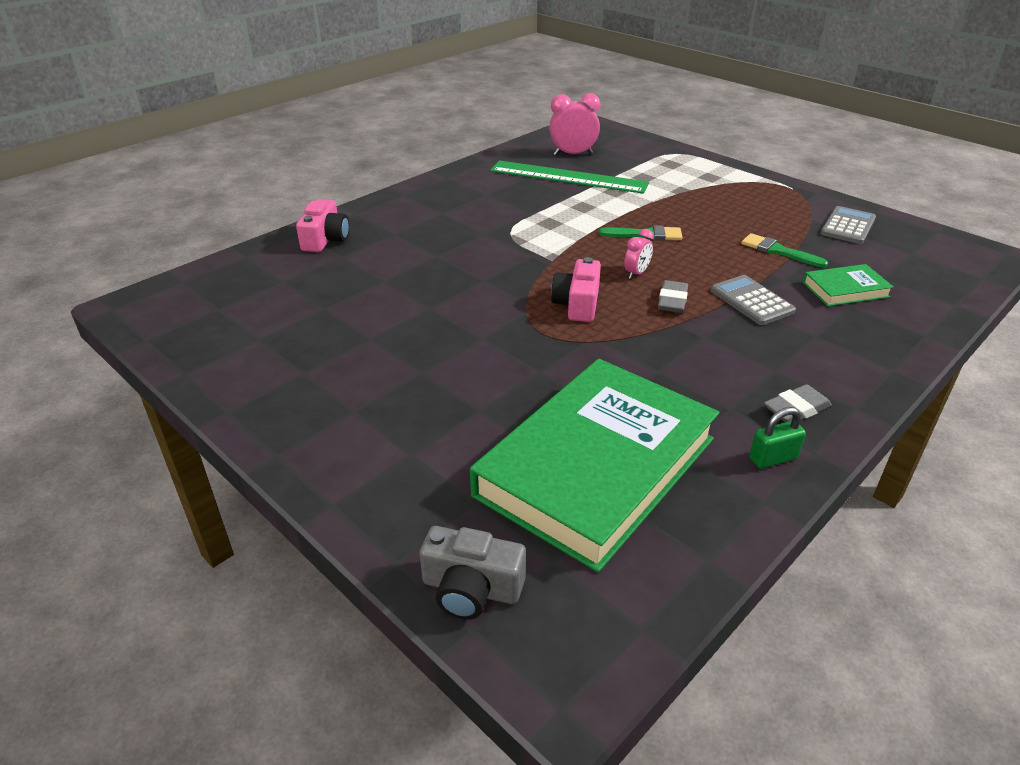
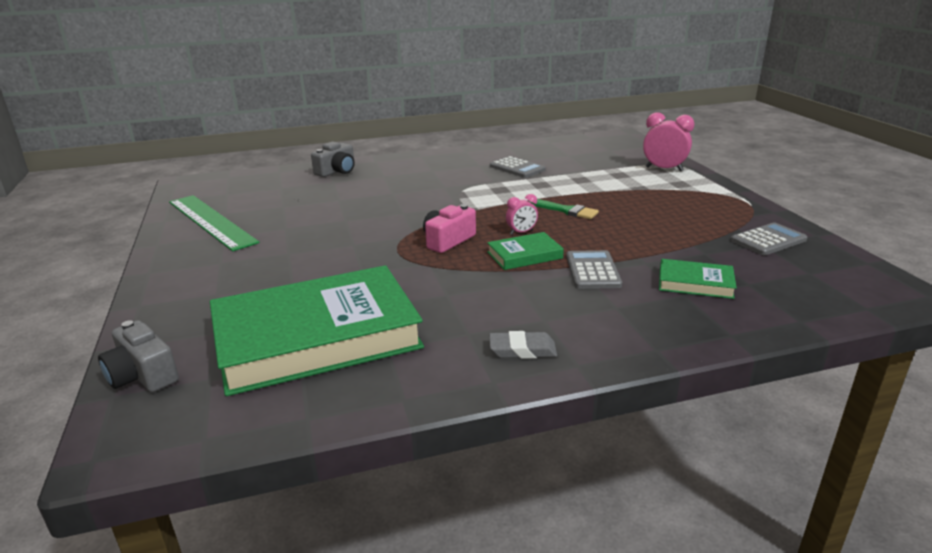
camera: 30 degrees right, 10 degrees down
(325, 239) = (337, 171): pink camera -> grey camera
(533, 190) = (517, 168): none -> grey calculator
(568, 177) = (556, 165): green ruler -> green ruler (211, 221)
(573, 154) = (581, 152): pink clock -> pink clock (664, 169)
(672, 301) = (524, 255): grey eraser -> green book
(773, 458) = (452, 375): green padlock -> none
(778, 251) = (669, 243): green brush -> none

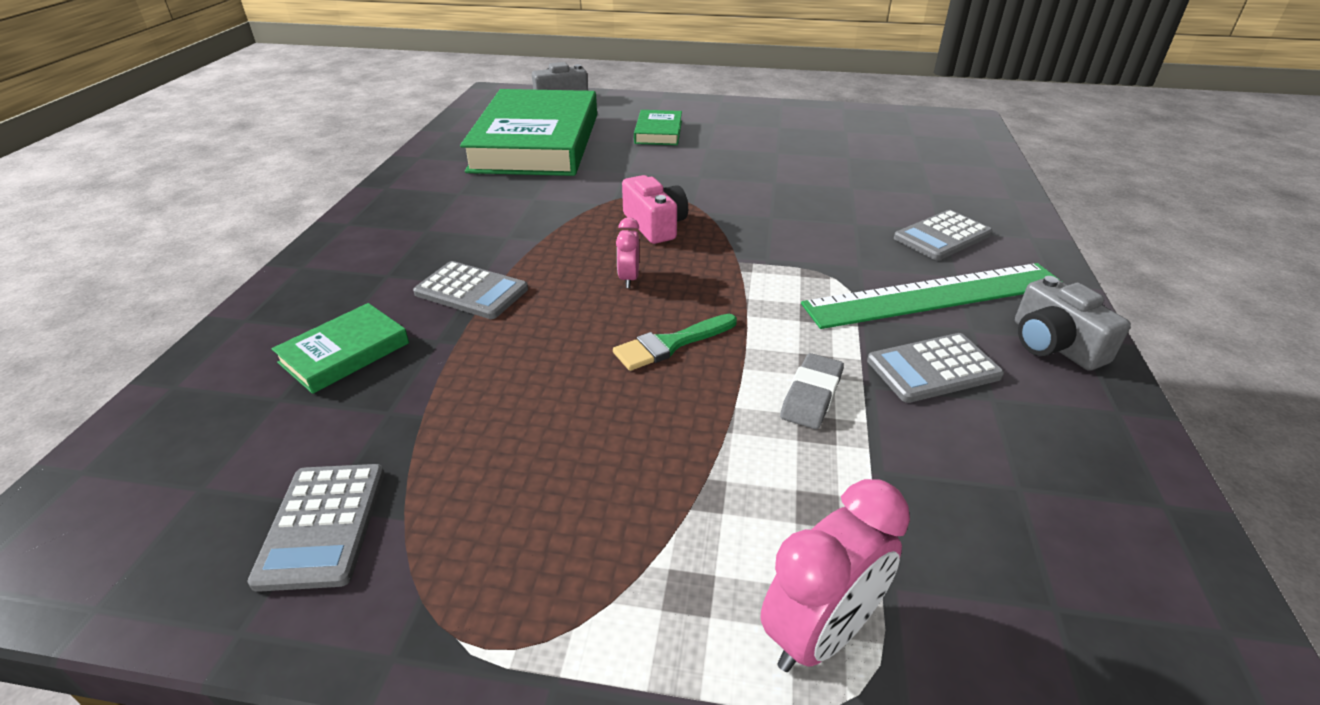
camera: 115 degrees right, 10 degrees up
(211, 221) = (825, 124): green ruler -> green ruler (935, 295)
(337, 171) = (981, 201): grey camera -> grey camera (1054, 344)
(391, 175) = (942, 236): none -> grey calculator
(522, 350) = (402, 207): grey eraser -> grey eraser (811, 396)
(524, 255) = (563, 260): green book -> green book (658, 132)

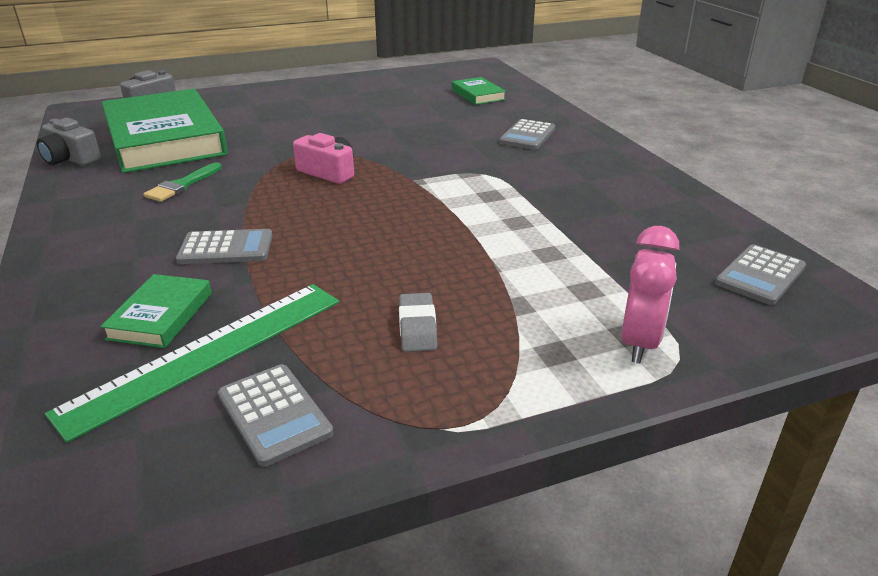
camera: 30 degrees left, 5 degrees down
(629, 279) = (344, 209): pink clock -> none
(658, 132) = (266, 112): green book -> green book (478, 95)
(670, 344) = (415, 237): green brush -> green brush (182, 185)
(811, 396) = (530, 238): grey eraser -> grey eraser (417, 327)
(933, 368) = (584, 205): grey calculator -> grey calculator (760, 275)
(935, 295) = (552, 168): green ruler -> green ruler (208, 353)
(1054, 344) = (636, 176): grey camera -> grey camera (71, 159)

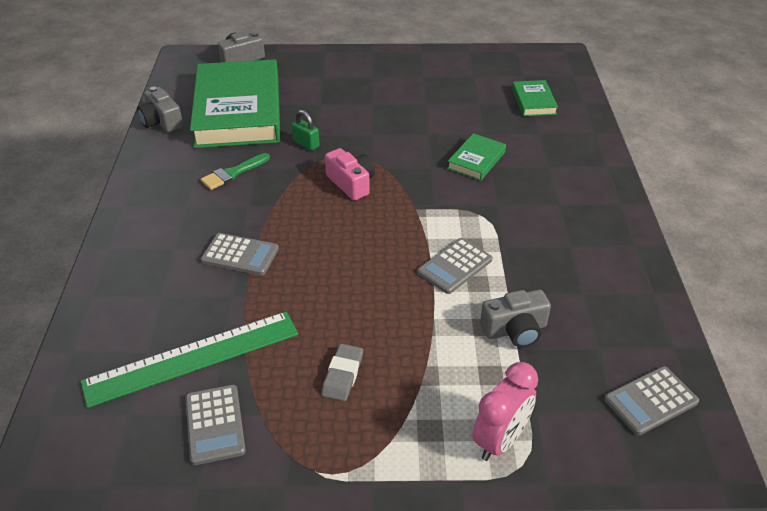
camera: 20 degrees right, 10 degrees up
(161, 316) = (174, 313): green book -> green book (476, 160)
(259, 152) = (306, 144): none -> green padlock
(527, 135) = (549, 172): grey calculator -> grey calculator (454, 266)
(583, 250) = (515, 330): none -> grey camera

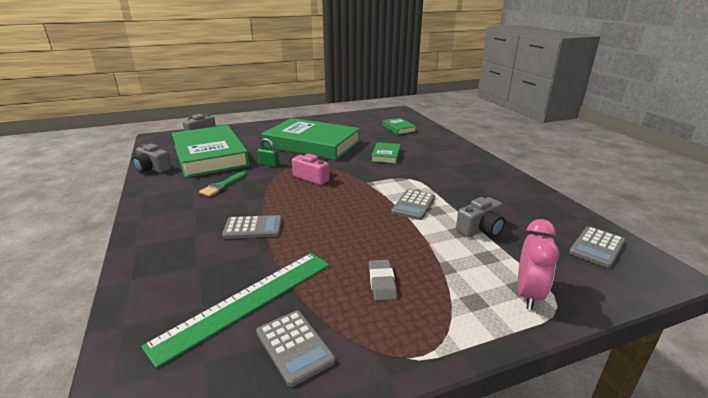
camera: 20 degrees left, 15 degrees down
(383, 113) = (312, 144): none -> green book

